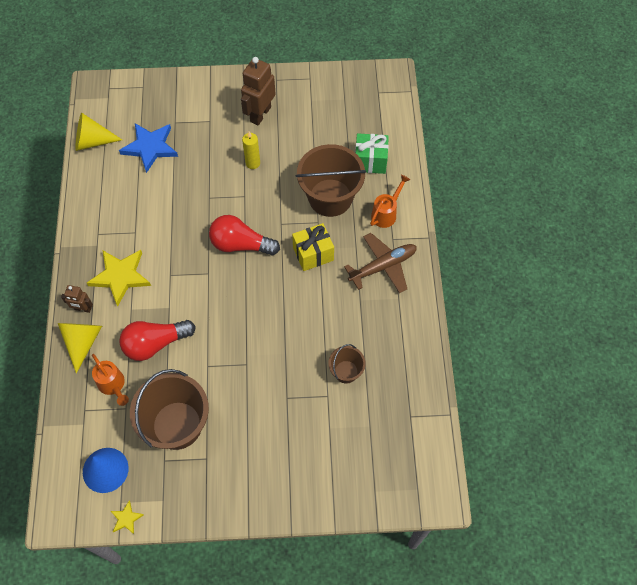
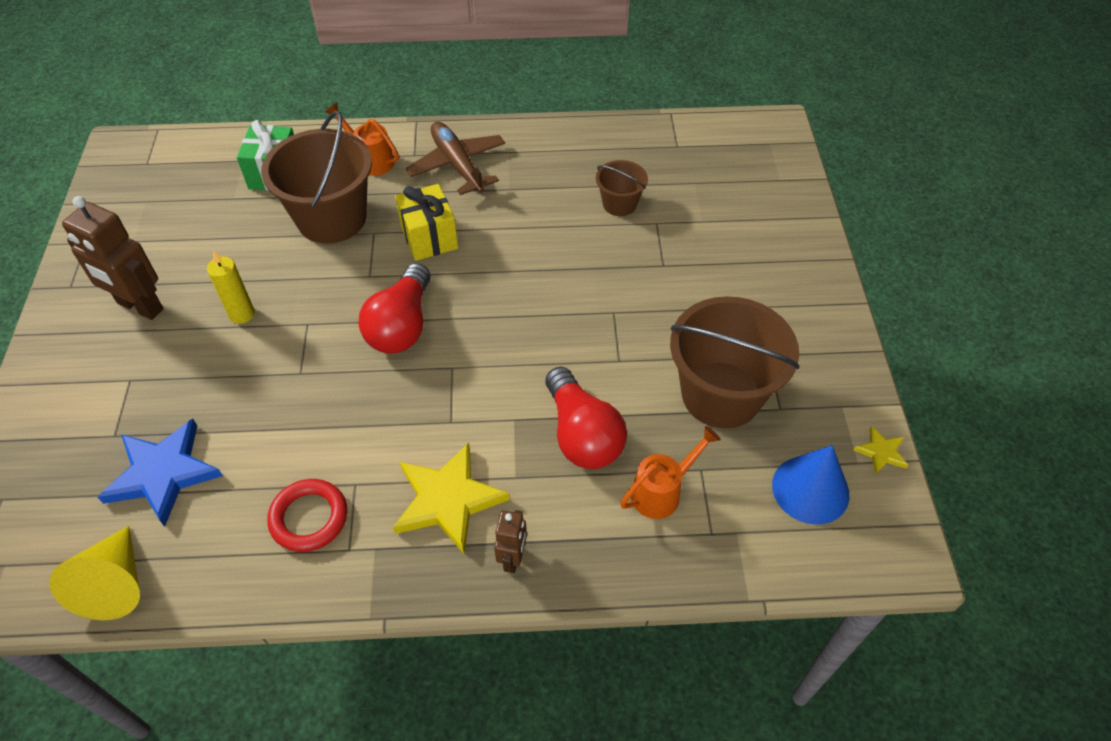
camera: 90 degrees left, 10 degrees down
(82, 342) = (580, 551): yellow cone -> none
(117, 214) = (309, 518): none -> red ring

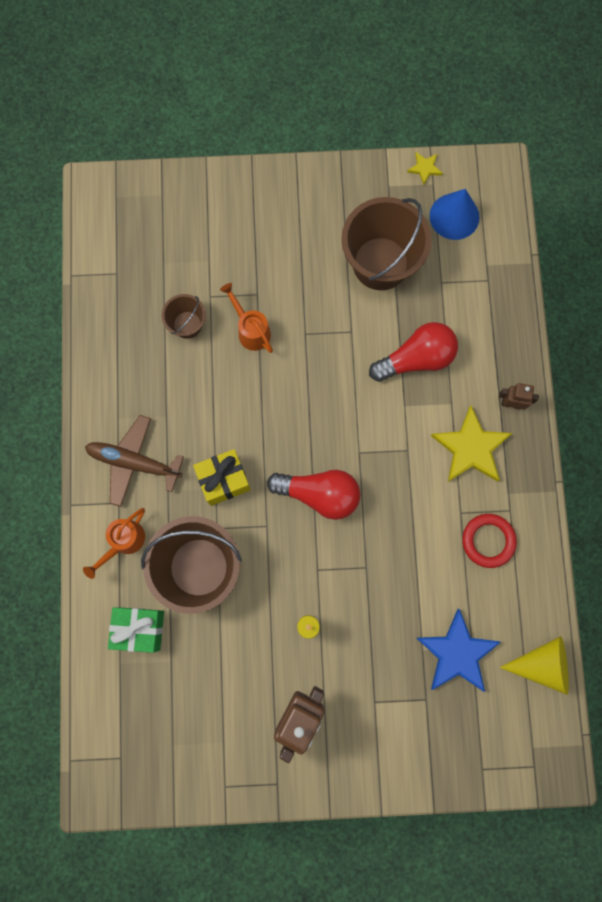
camera: 90 degrees left, 25 degrees up
(457, 165) = (134, 462): brown plane -> brown plane turned 45 degrees clockwise
(662, 492) = (459, 308): orange watering can -> orange watering can (251, 330)

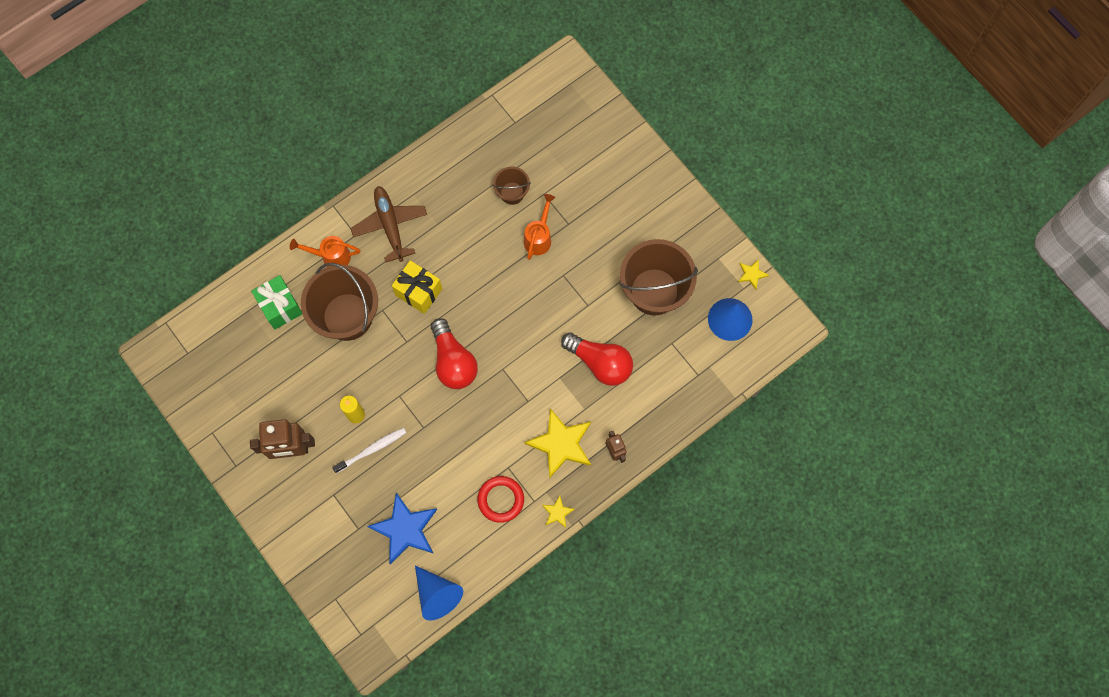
camera: 55 degrees right, 5 degrees down
(354, 633) = (372, 449): none -> white toothbrush
(535, 496) = (557, 512): none -> yellow star
(542, 664) = (437, 594): yellow cone -> blue cone

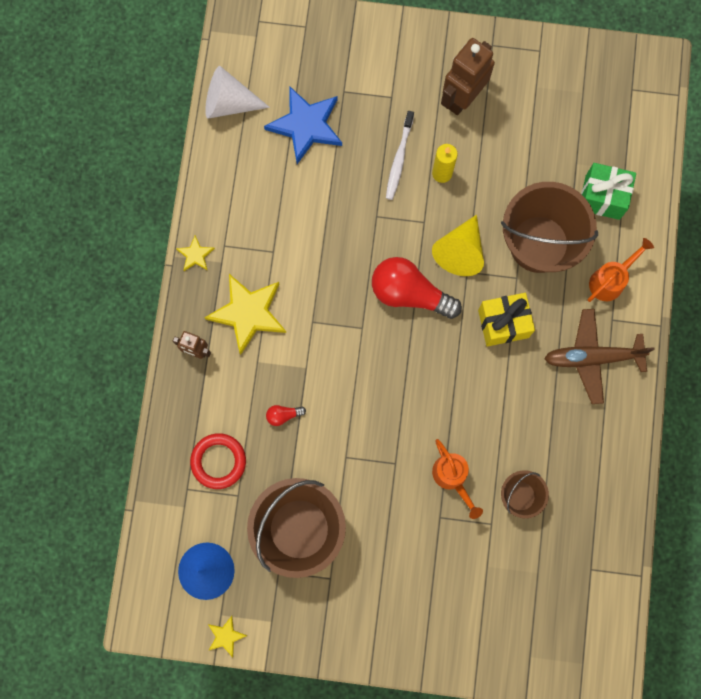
camera: 135 degrees right, 5 degrees up
(390, 225) = (592, 357): brown plane -> brown plane turned 150 degrees clockwise
(397, 357) = (460, 251): none -> yellow cone
(437, 594) = (229, 103): blue cone -> white cone
(501, 499) = (252, 221): red ring -> red ring (218, 461)
(600, 363) = (283, 415): red light bulb -> red light bulb, size x0.42

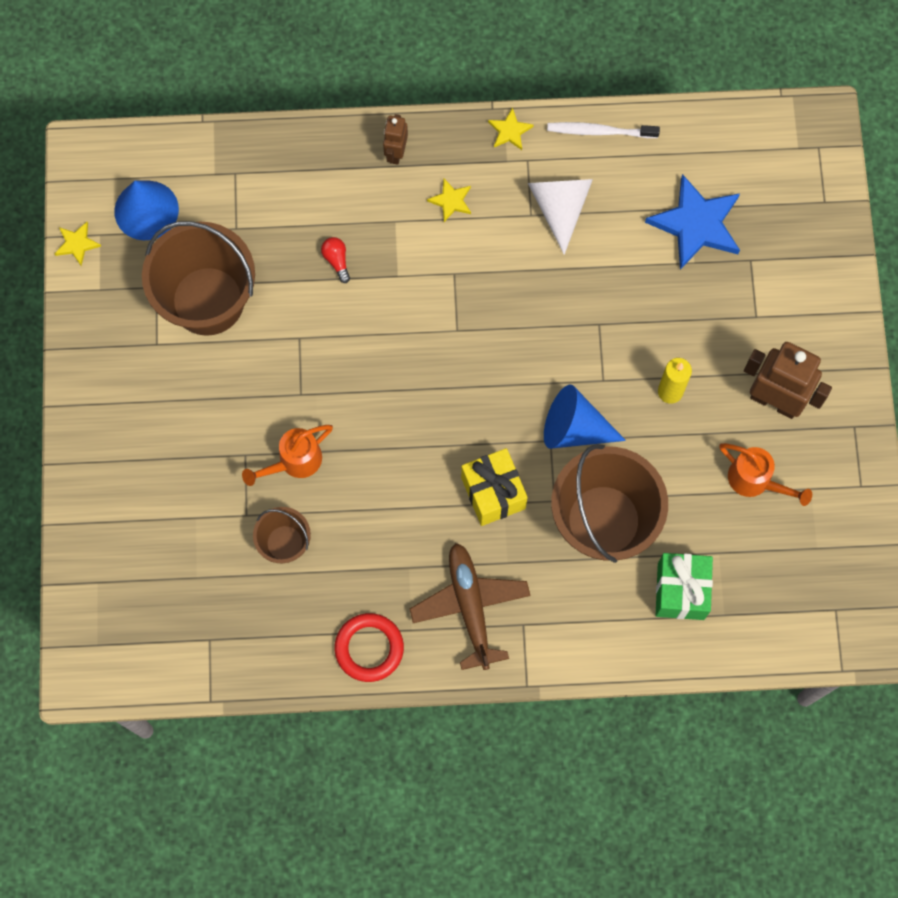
camera: 80 degrees right, 5 degrees down
(218, 461) = (271, 200): red ring -> red ring (369, 648)
(229, 103) = (705, 133): white cone -> white cone (559, 208)
(248, 313) = (451, 201): yellow star -> yellow star, size x0.47
(399, 159) = (677, 338): white toothbrush -> white toothbrush (599, 131)
(409, 293) = (510, 378): red light bulb -> none
(460, 251) = (574, 429): yellow cone -> blue cone
(610, 280) = (573, 615): orange watering can -> orange watering can (755, 481)

